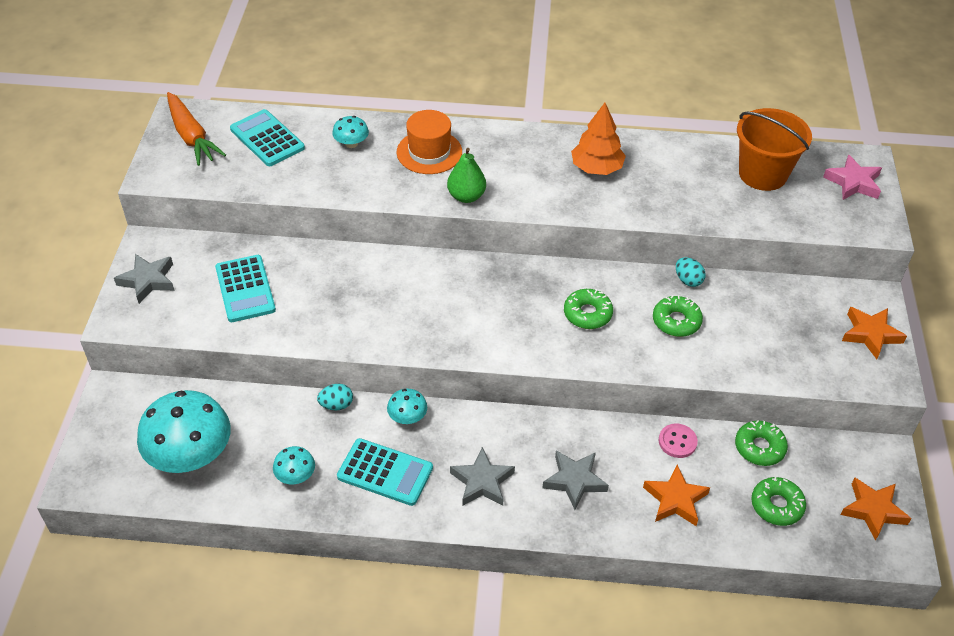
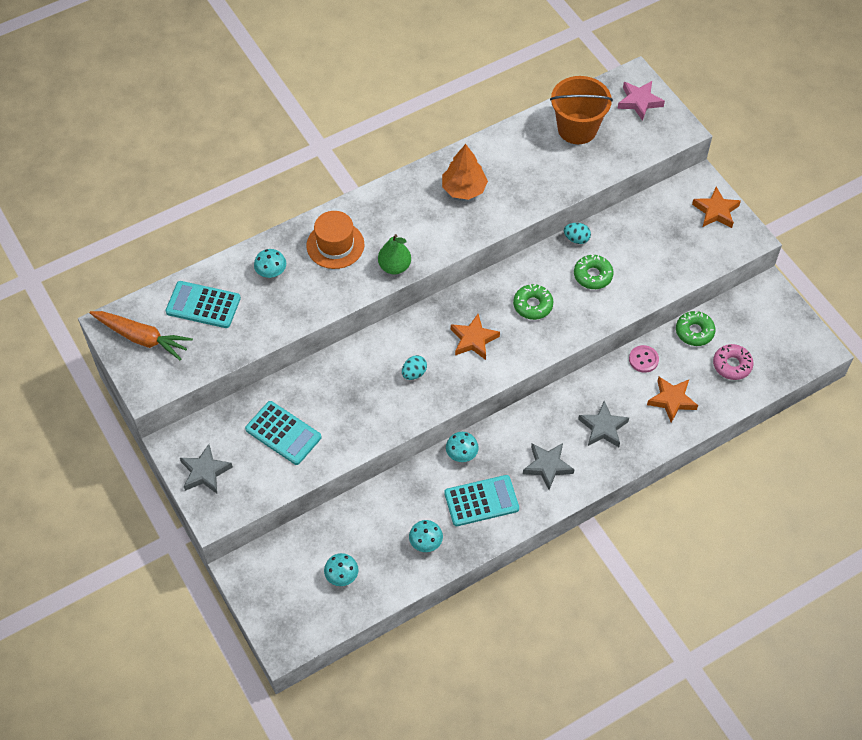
camera: 35 degrees left, 10 degrees up
(190, 454) = (342, 575): turquoise mushroom -> turquoise mushroom, size x0.46
(336, 405) = (407, 476): turquoise egg -> turquoise egg (414, 373)
(776, 505) = (732, 365): green donut -> pink donut
(873, 510) = (787, 332): orange star -> orange star (473, 340)

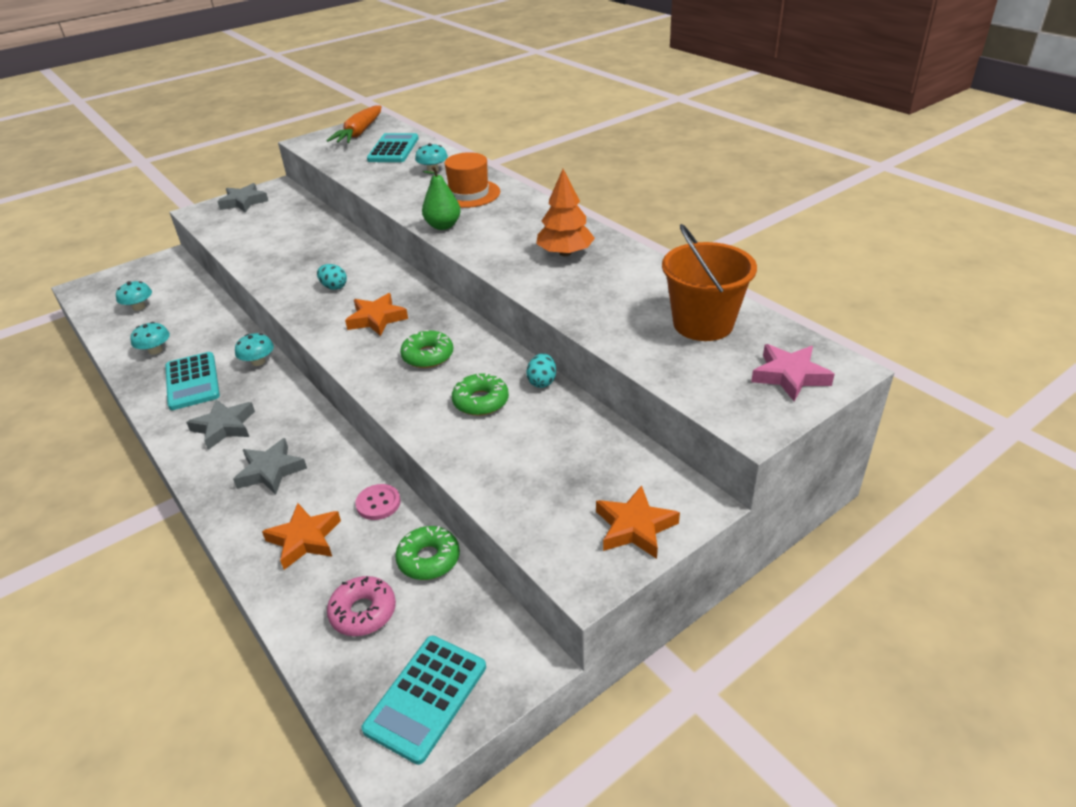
camera: 85 degrees right, 20 degrees down
(283, 433) = (275, 229): turquoise calculator -> turquoise calculator (426, 698)

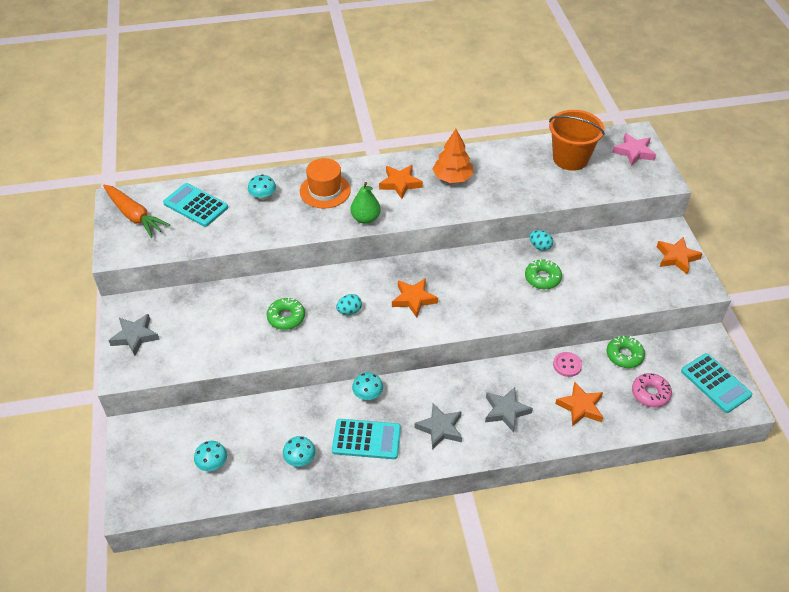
camera: 65 degrees left, 10 degrees up
(428, 356) = (478, 287): green donut -> green donut (286, 317)
(521, 227) = (400, 183): none -> orange star

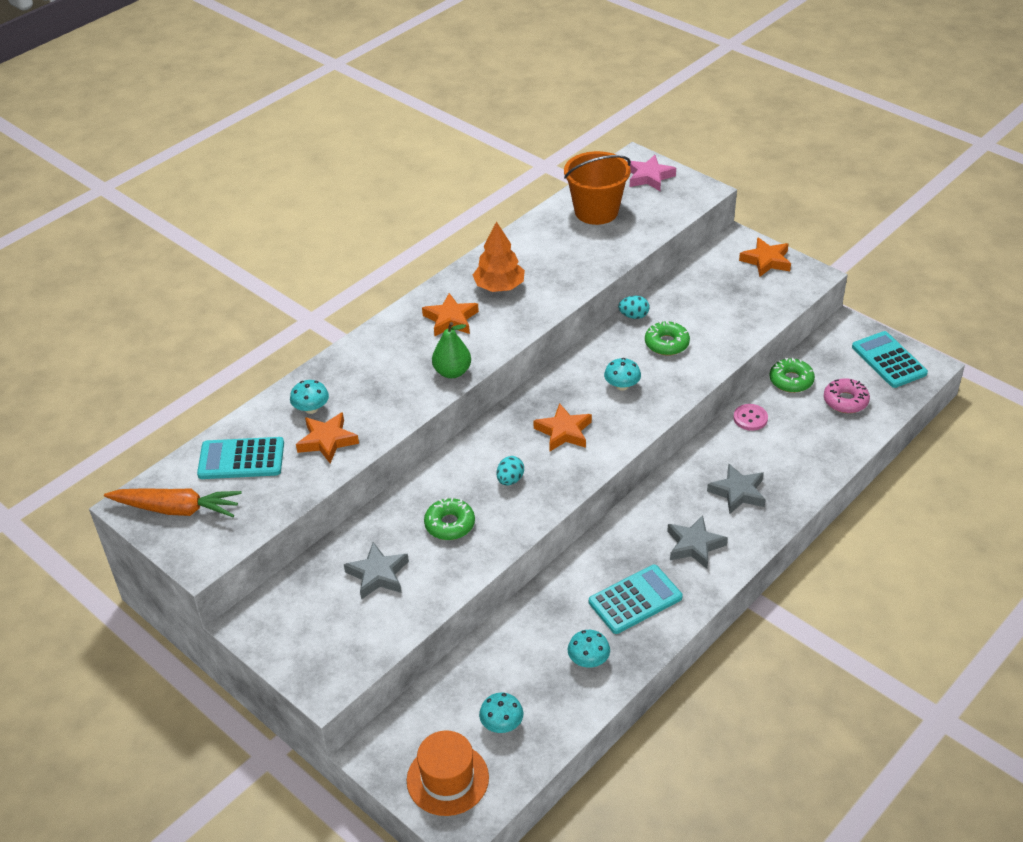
camera: 35 degrees left, 5 degrees down
(135, 336) = (297, 643): grey star -> grey star (378, 574)
(325, 191) = (376, 367): orange hat -> orange hat (447, 779)
(368, 394) = (591, 557): turquoise mushroom -> turquoise mushroom (622, 385)
(580, 407) = (799, 448): orange star -> orange star (327, 441)
(715, 383) = (889, 360): turquoise calculator -> turquoise calculator turned 135 degrees counterclockwise

